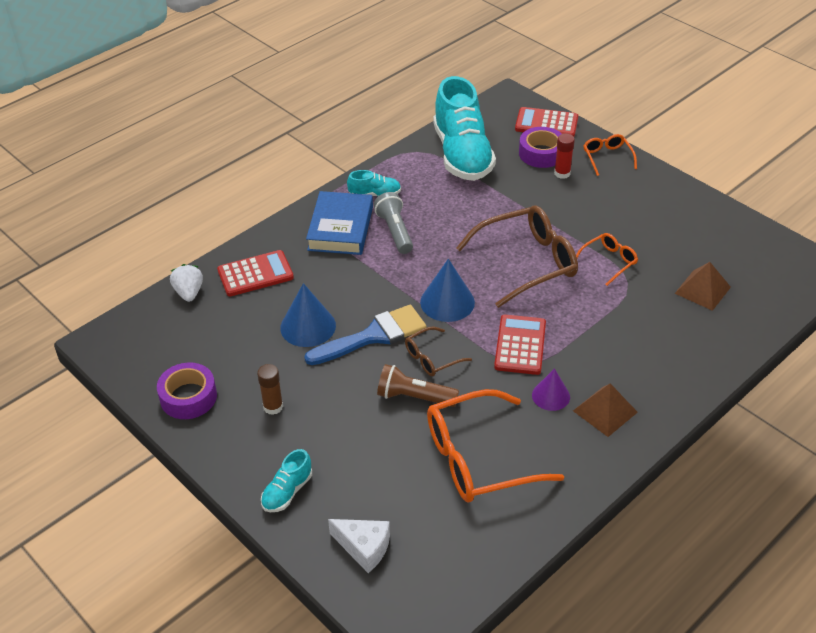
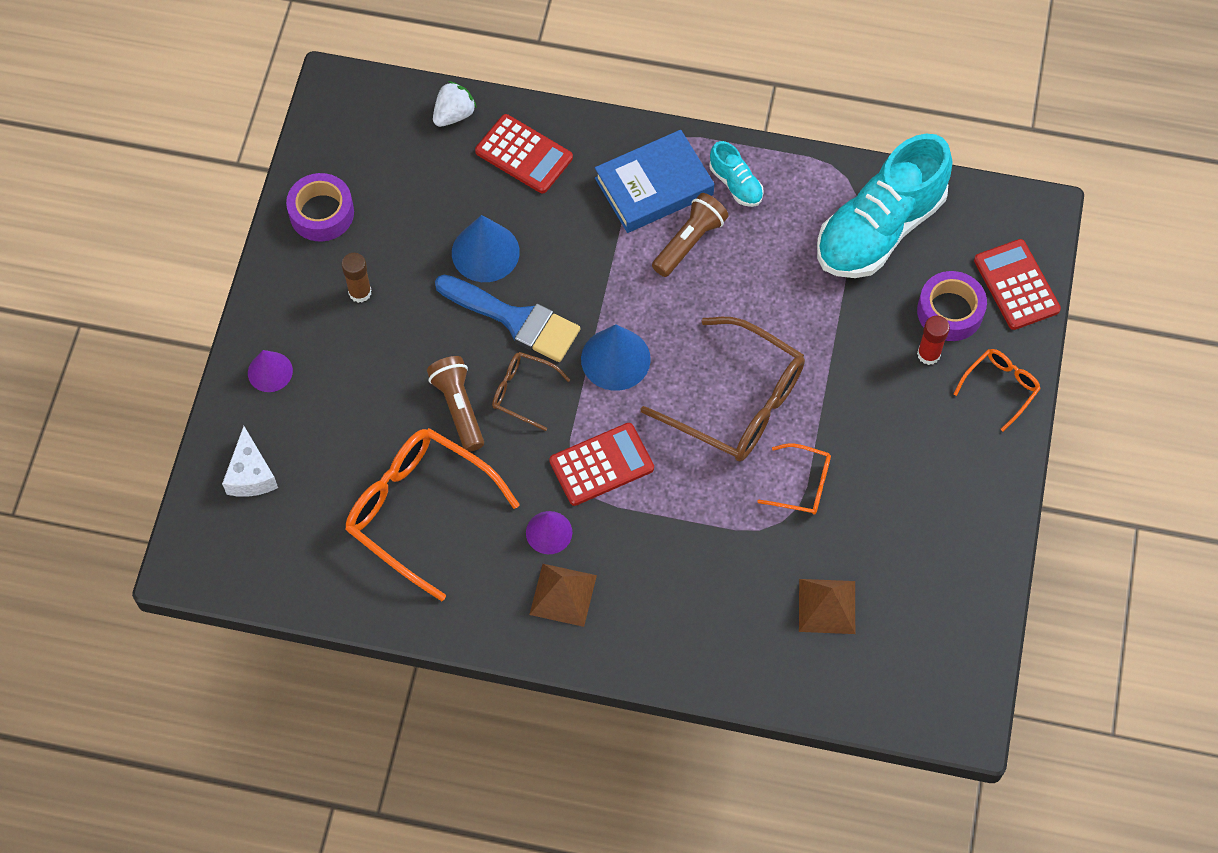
camera: 55 degrees right, 20 degrees up
(287, 492) = (270, 371): turquoise shoe -> purple cone
(395, 231) = (689, 242): grey flashlight -> brown flashlight

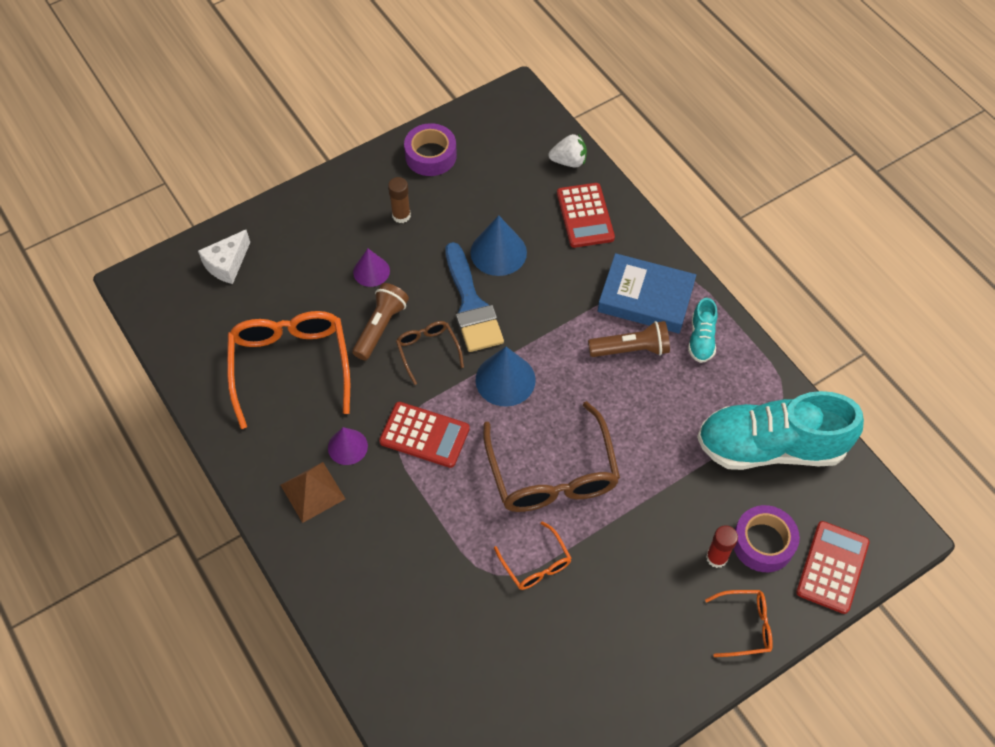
camera: 45 degrees right, 5 degrees down
(270, 371) = (303, 217): purple cone -> purple cone (371, 271)
(827, 606) = (464, 658): brown pyramid -> none

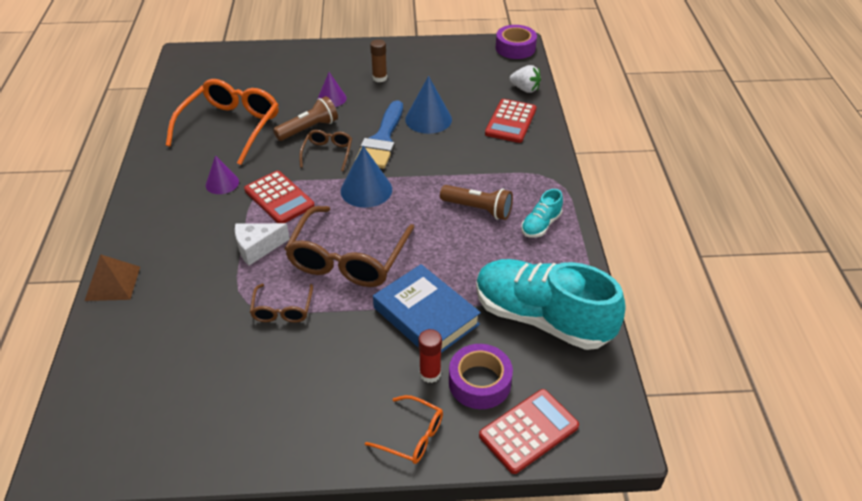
camera: 30 degrees right, 15 degrees down
(227, 264) = (245, 64): white cheese -> white cheese (257, 248)
(313, 492) = (174, 198): brown pyramid -> brown pyramid (113, 283)
(431, 155) = (429, 55): purple tape -> purple tape (515, 48)
(536, 564) = (282, 310): orange glasses -> brown glasses
(645, 298) = (516, 183): blue book -> blue book (426, 316)

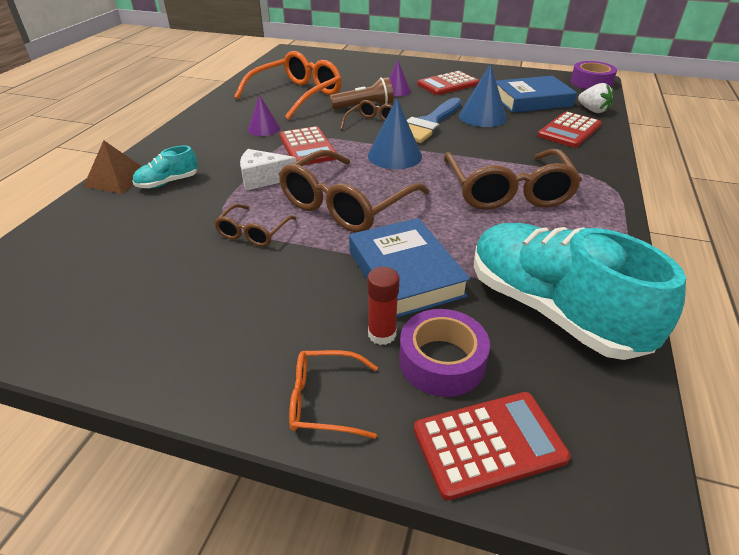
camera: 20 degrees right, 5 degrees down
(379, 78) = (448, 84): brown glue stick -> red calculator
(412, 436) = (324, 401): orange glasses -> orange glasses turned 135 degrees clockwise
(467, 86) = (531, 100): none -> blue book
(478, 209) = (507, 191): brown flashlight -> brown glasses
(541, 225) = (578, 218): turquoise shoe -> turquoise shoe (168, 182)

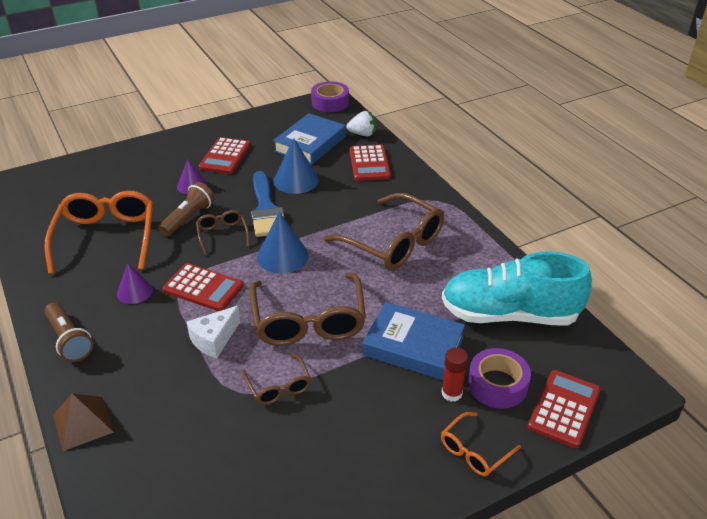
camera: 45 degrees left, 0 degrees up
(168, 182) = (138, 395): turquoise shoe -> none
(187, 134) = (69, 340): none -> brown flashlight

